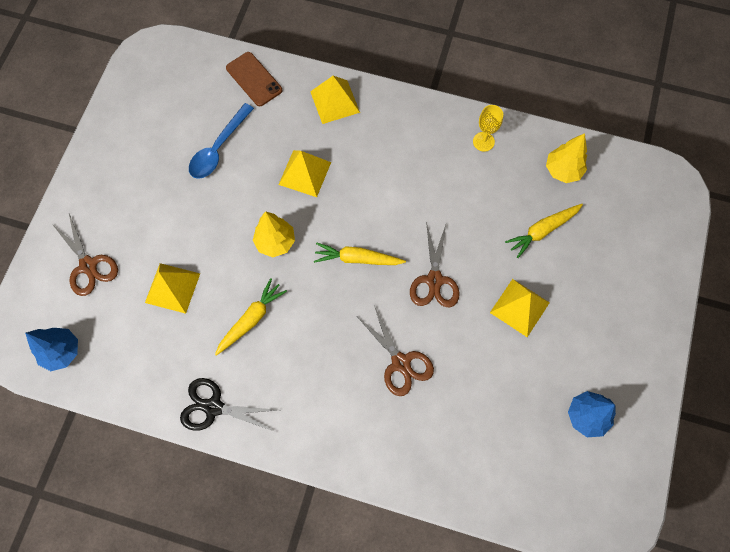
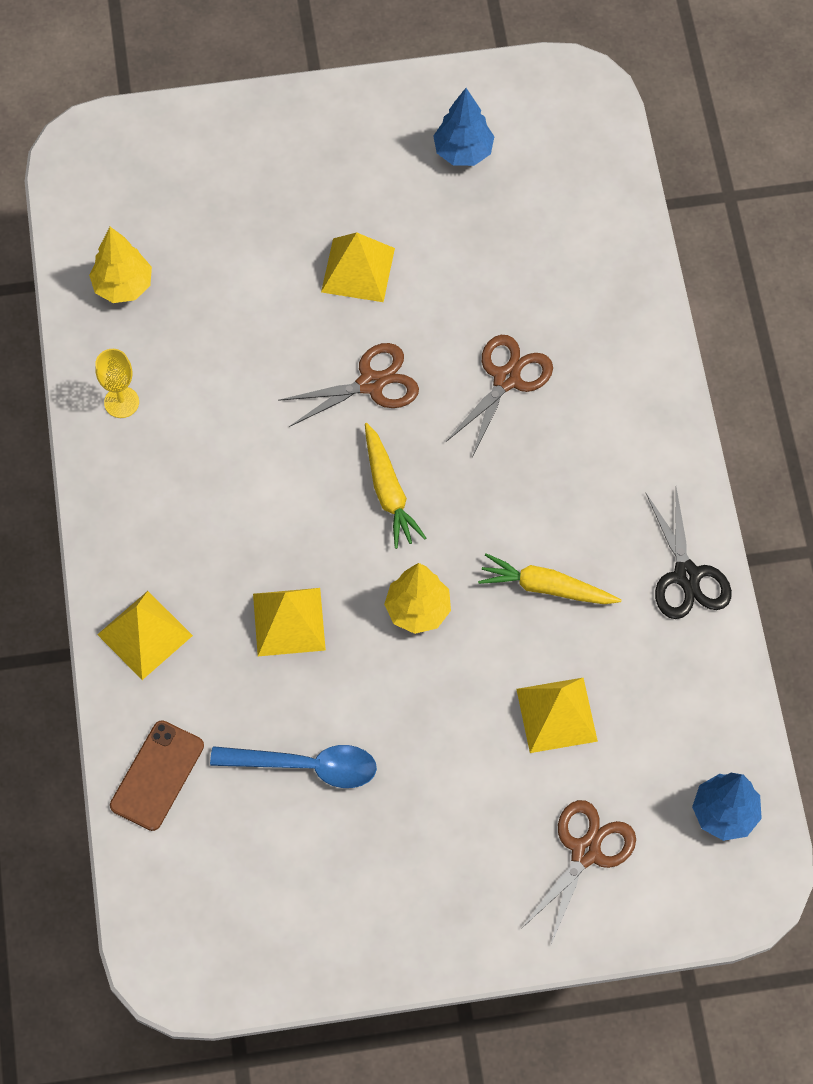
camera: 115 degrees left, 5 degrees down
(542, 231) = (231, 280): yellow carrot -> none

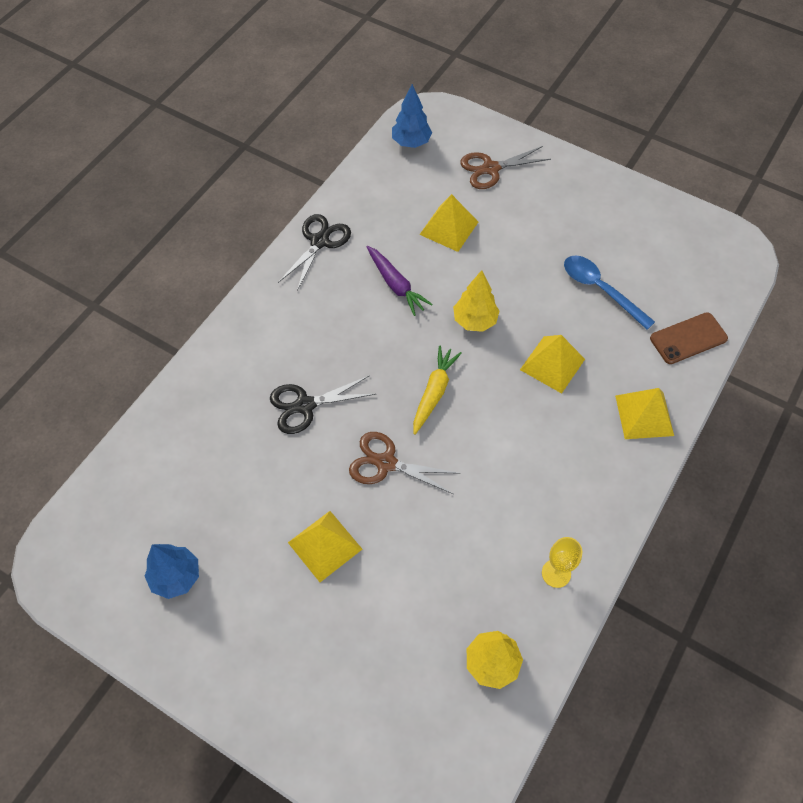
camera: 140 degrees left, 5 degrees down
(506, 379) = (305, 405): brown scissors -> black scissors
(546, 587) = (396, 285): yellow carrot -> purple carrot

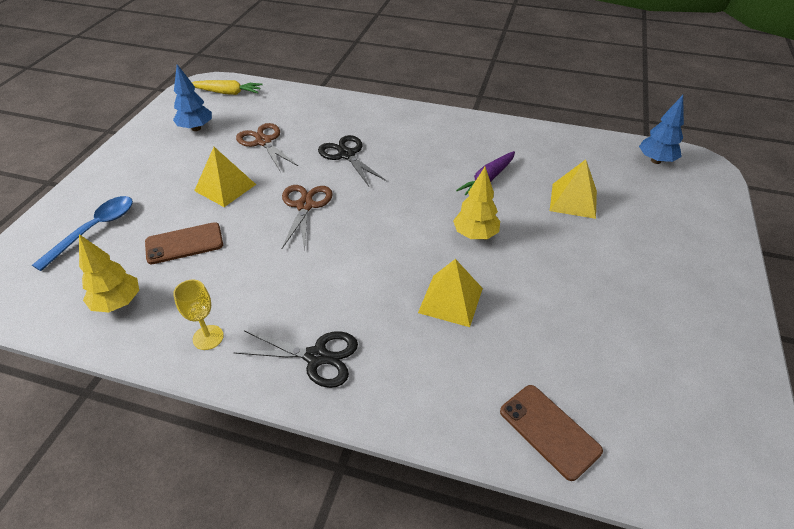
camera: 75 degrees right, 15 degrees down
(319, 241) = (506, 132): black scissors -> black scissors (317, 357)
(415, 594) = (184, 243): none -> brown phone
(434, 392) = (384, 221): yellow carrot -> yellow carrot (227, 93)
(490, 169) = (670, 216): brown scissors -> brown scissors (263, 142)
(600, 290) = (571, 329): blue spoon -> blue spoon (94, 230)
(644, 415) = (416, 393): yellow pyramid -> none

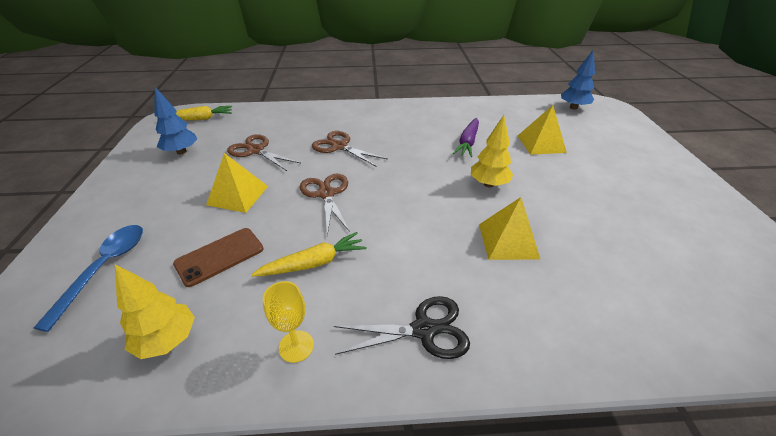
camera: 20 degrees left, 5 degrees down
(258, 271) = (314, 263): none -> yellow carrot
(346, 155) = (339, 146): black scissors -> brown scissors
(549, 431) = (674, 330): brown phone -> none

